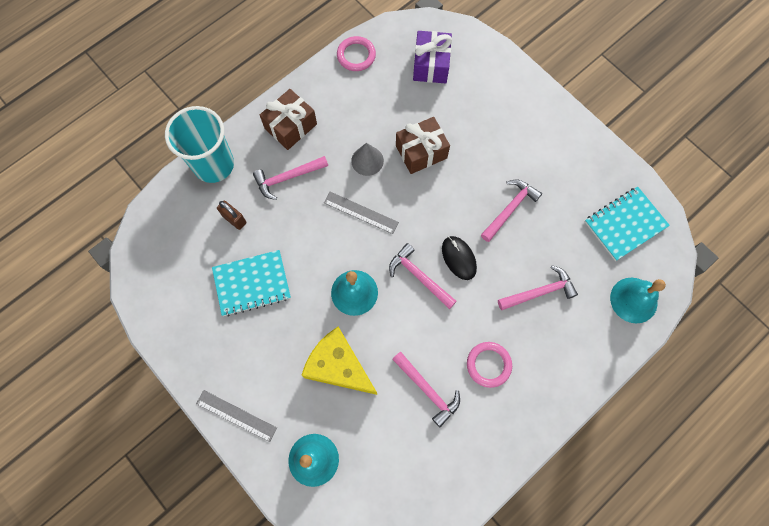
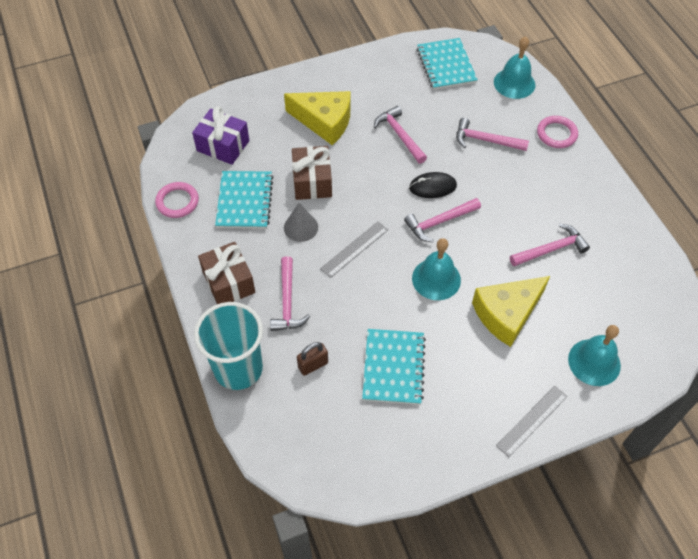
camera: 70 degrees left, 15 degrees down
(377, 106) = (245, 201): none -> turquoise notebook
(488, 365) = (540, 197): pink ring -> pink ring (556, 134)
(496, 137) = (324, 122): none -> yellow cheese
(539, 292) = (485, 140): pink hammer -> pink hammer turned 75 degrees counterclockwise

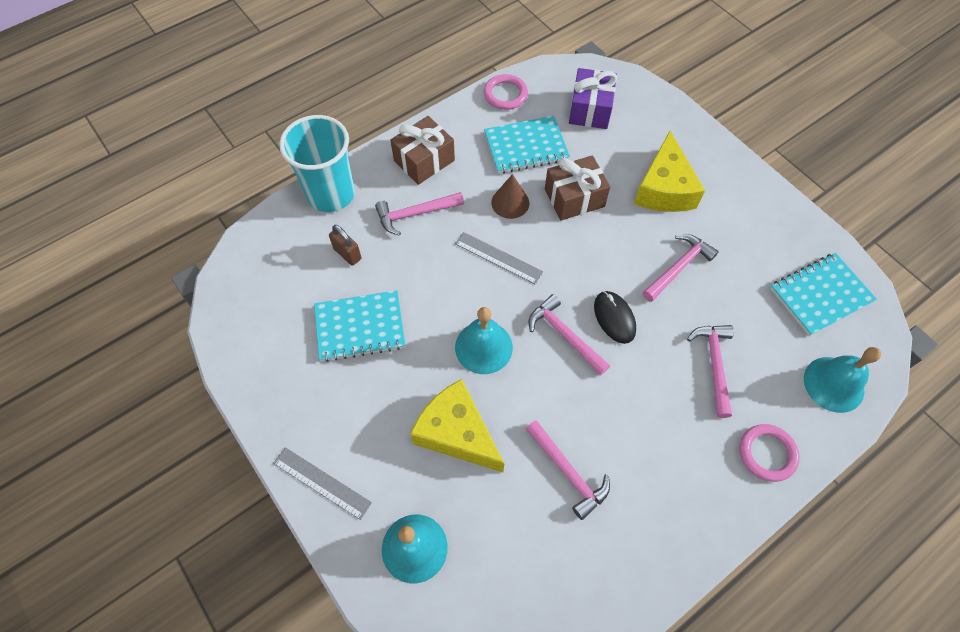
camera: 75 degrees right, 5 degrees up
(301, 227) = (510, 202): grey cone -> brown cone

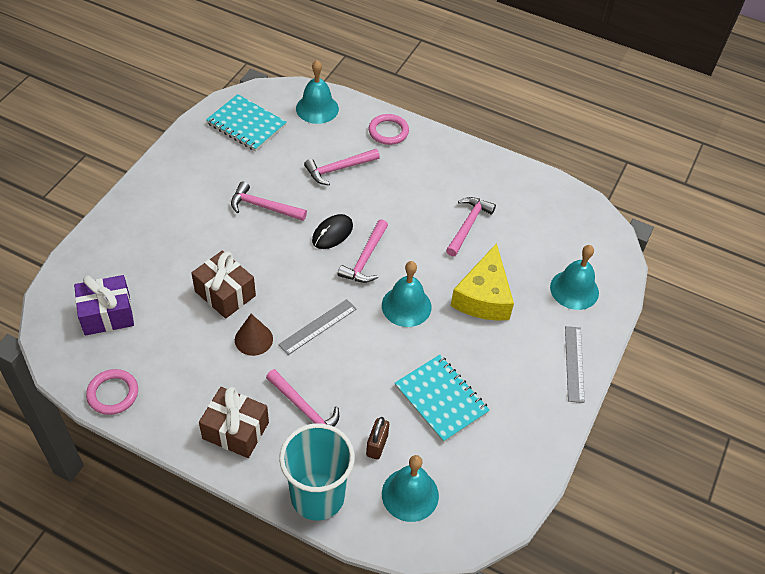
camera: 120 degrees left, 10 degrees down
(288, 259) = (410, 494): none -> turquoise bell
(498, 258) = (317, 326): grey ruler -> grey ruler turned 45 degrees clockwise
(526, 147) = (179, 350): turquoise notebook -> none
(664, 188) = (184, 234): yellow cheese -> none

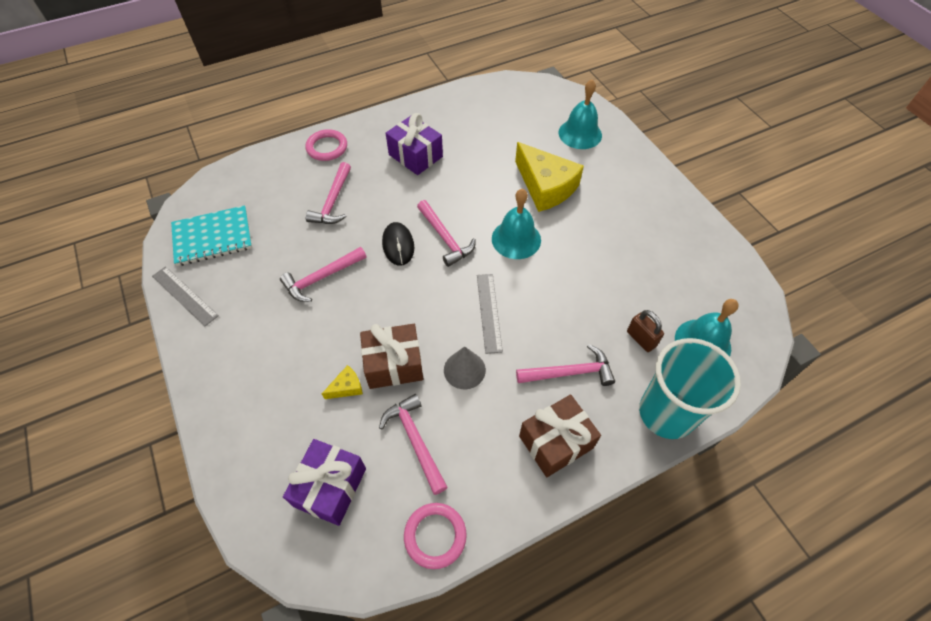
camera: 50 degrees left, 5 degrees up
(186, 277) = (346, 387): none -> yellow cheese
(253, 339) = (464, 370): brown cone -> grey cone
(317, 108) = (251, 178): turquoise bell -> none
(433, 190) = (415, 156): none -> purple gift
(441, 399) = (624, 269): turquoise notebook -> none
(468, 225) = (469, 156): pink hammer -> pink hammer (415, 440)
(574, 363) = (645, 172): grey ruler -> grey ruler (184, 296)

